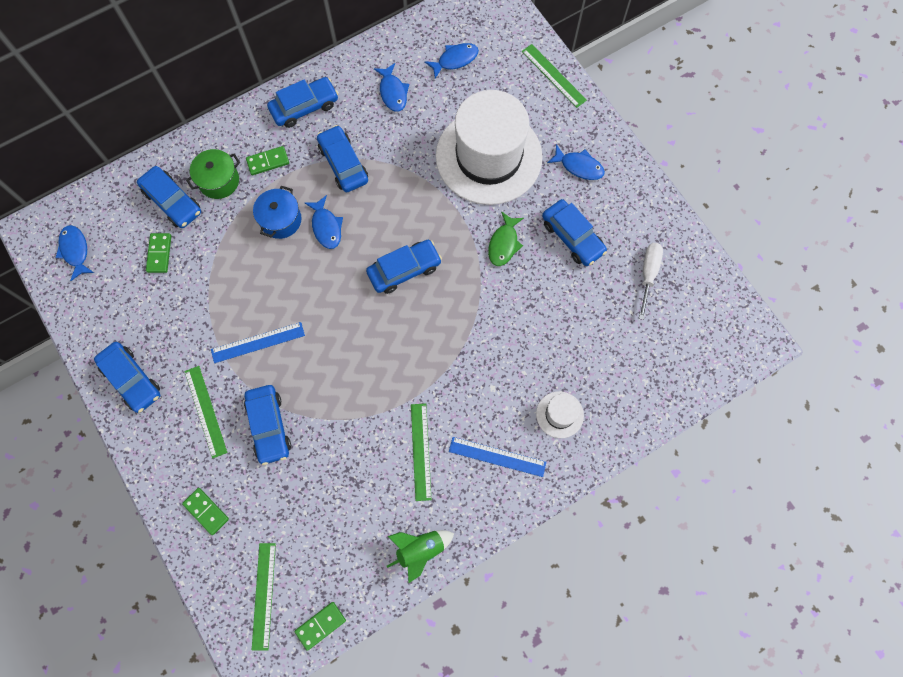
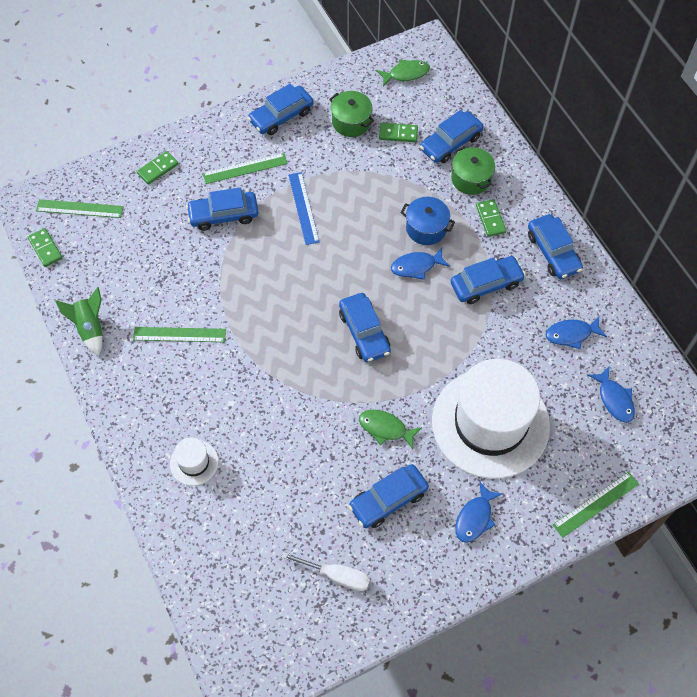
camera: 95 degrees right, 10 degrees down
(75, 251) = (406, 74): blue fish -> green fish
(142, 303) = (351, 122): none -> green pot
(497, 457) = (162, 400): blue ruler -> none

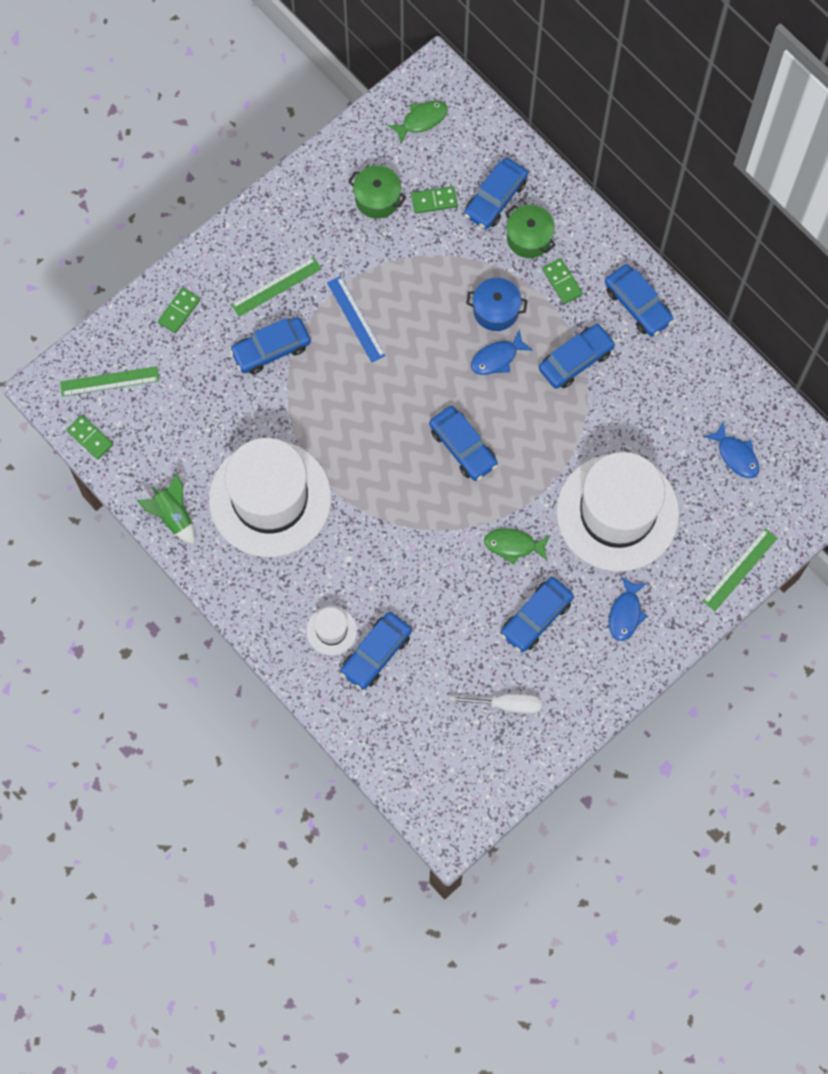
camera: 15 degrees left, 10 degrees up
(179, 334) = (270, 498): green ruler -> white hat
(281, 116) = (296, 210): blue car -> blue car (376, 653)
(571, 334) = (677, 395): blue fish -> none

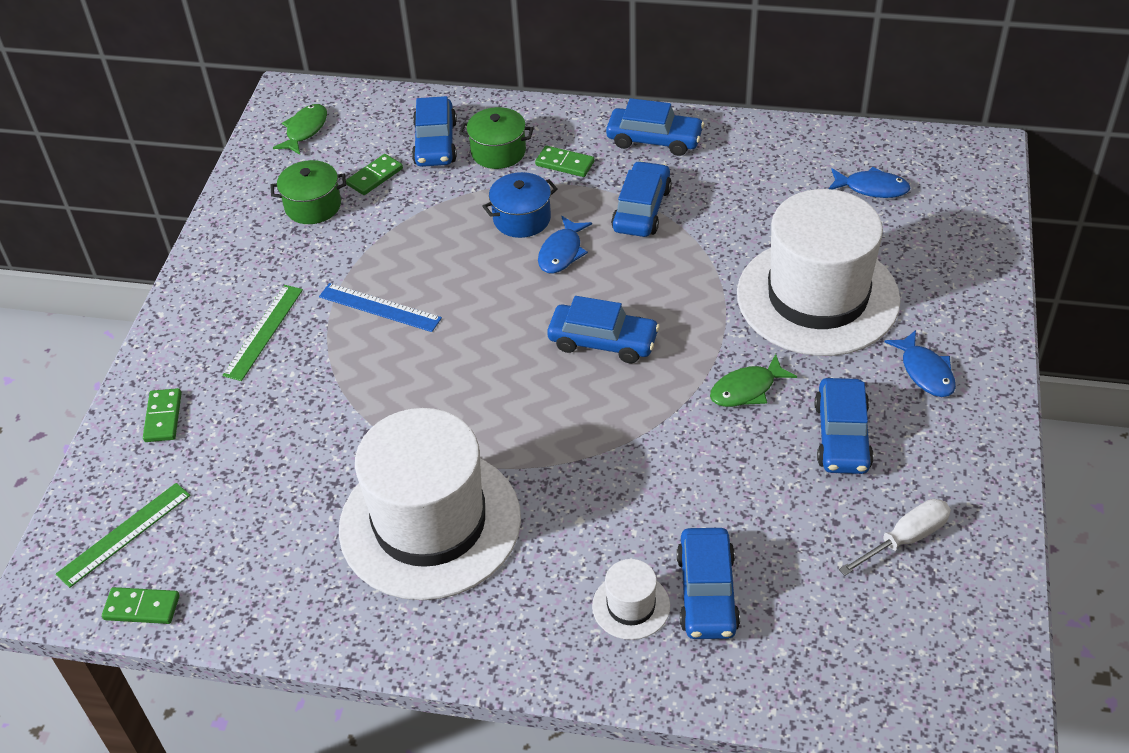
camera: 35 degrees left, 25 degrees down
(173, 516) = (321, 619): green rocket -> none
(271, 349) = (305, 387): blue car -> none
(740, 569) = (984, 266): green ruler -> none

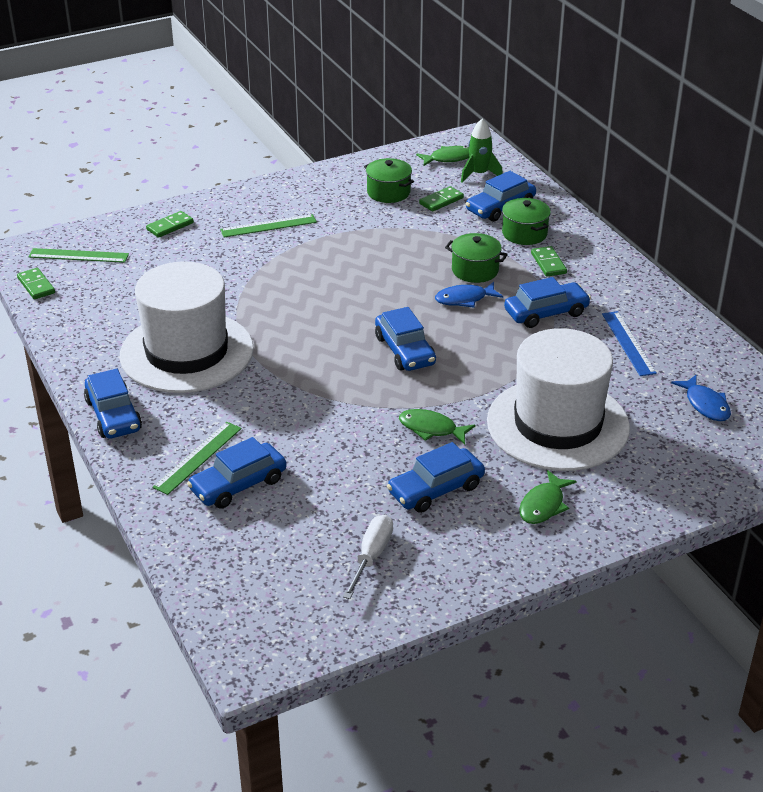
camera: 50 degrees right, 10 degrees down
(360, 125) = (479, 174): none -> green rocket
(375, 177) = (441, 201): green domino -> green domino turned 45 degrees counterclockwise
(379, 307) = (334, 255): blue ruler -> blue ruler (628, 343)
(522, 219) = (475, 270): blue pot -> green pot
(631, 606) = (198, 457): white hat -> green ruler
(654, 140) = (622, 288): blue car -> blue car (113, 415)
(905, 539) = (371, 556): white screwdriver -> white screwdriver turned 90 degrees counterclockwise
(925, 372) = (543, 505): blue fish -> green fish

